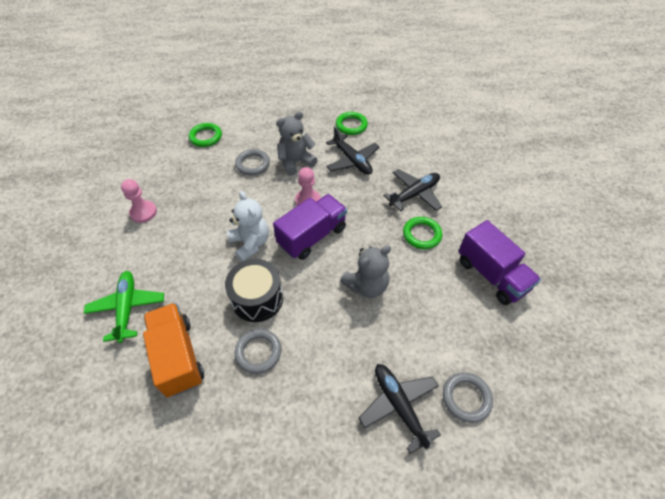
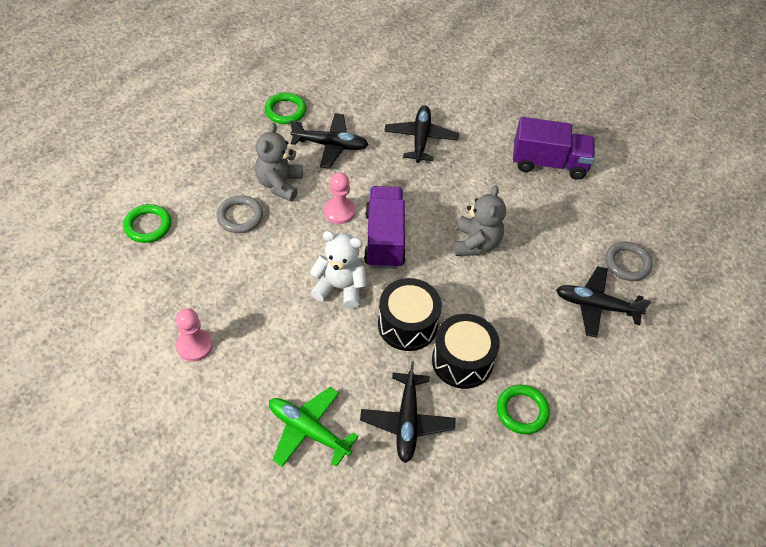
camera: 50 degrees left, 0 degrees up
(178, 356) = (407, 422): orange truck -> black plane
(258, 352) = (462, 361): grey ring -> black drum
(422, 234) = (466, 169): green ring -> green ring (522, 411)

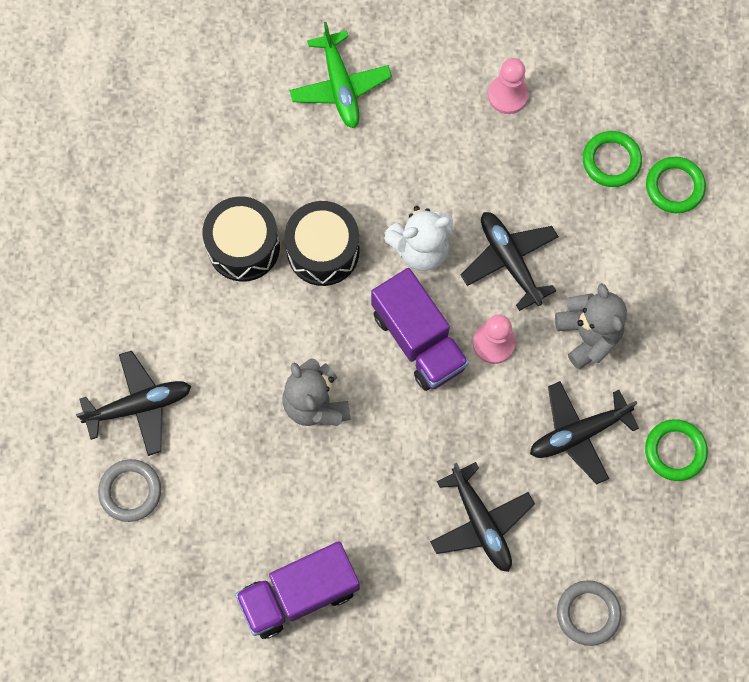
camera: 150 degrees right, 20 degrees up
(240, 216) = (592, 262): grey ring -> grey ring (588, 613)
(308, 430) = (340, 86): green plane -> green plane turned 75 degrees clockwise
(407, 422) = (257, 151): black plane -> black plane (509, 260)
(522, 411) = (155, 231): green ring -> green ring (611, 161)

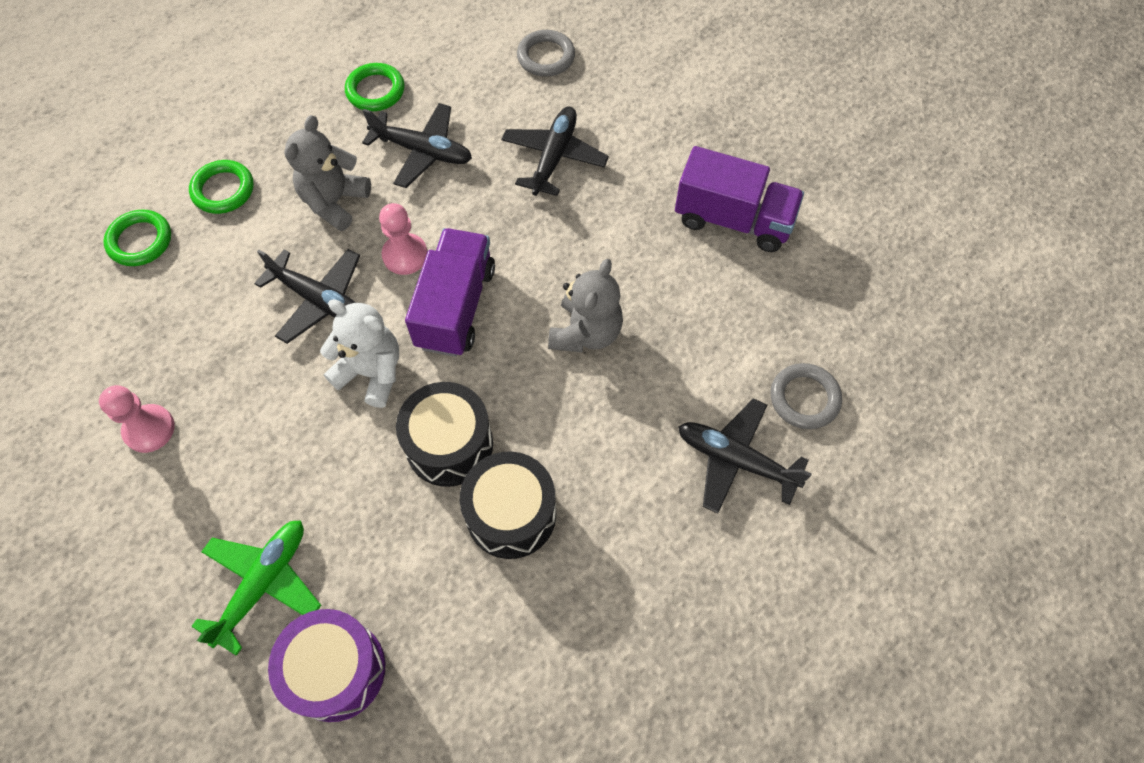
camera: 135 degrees left, 10 degrees down
(252, 86) = (336, 670): none -> purple drum
(509, 260) = (320, 300): black plane -> black plane turned 75 degrees counterclockwise
(611, 161) = (152, 301): green ring -> green ring (223, 190)

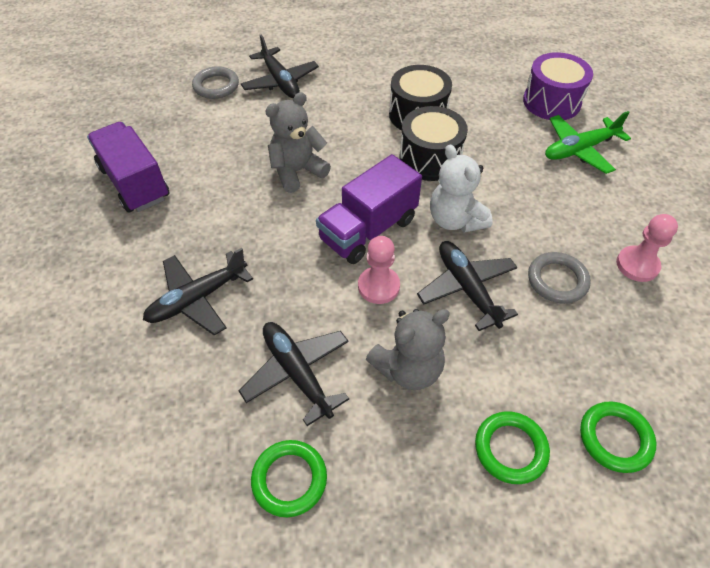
camera: 145 degrees left, 10 degrees down
(546, 57) = (100, 407): grey ring -> grey ring (557, 280)

